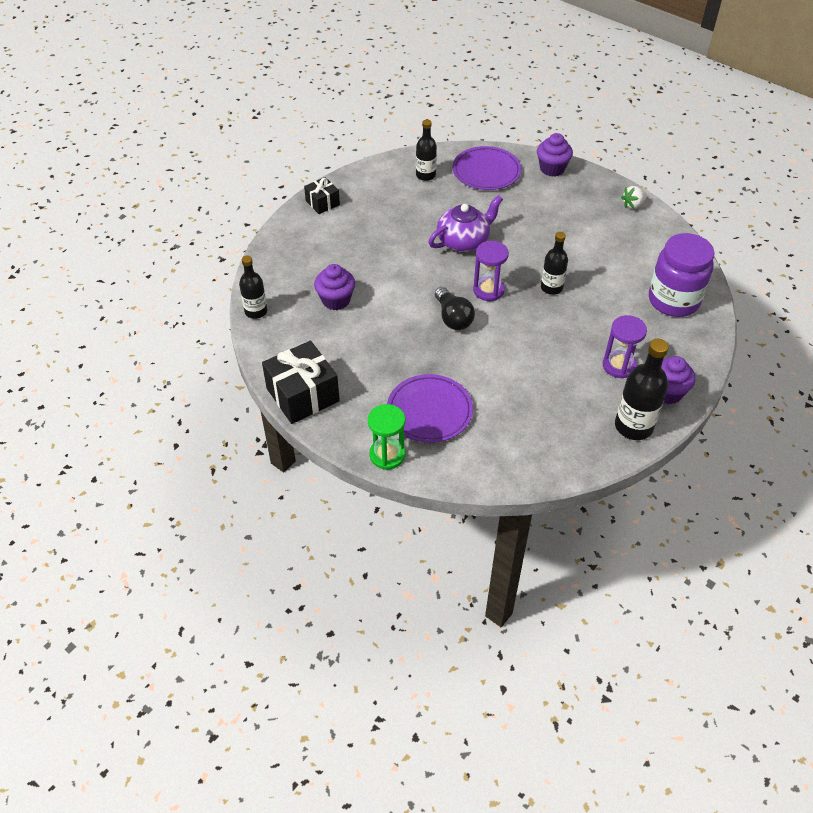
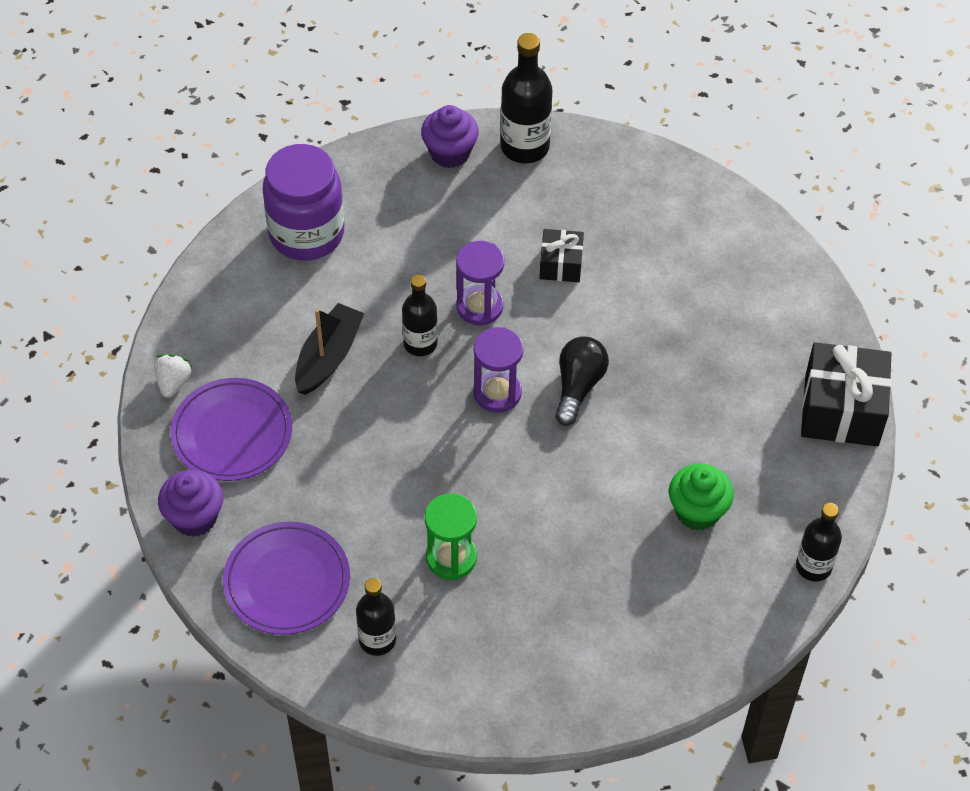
camera: 140 degrees left, 5 degrees up
(322, 203) = (573, 697): black gift -> black gift (561, 264)
(336, 300) = (697, 511): purple cupcake -> green cupcake
(387, 455) = (803, 283): green hourglass -> green hourglass (451, 558)
(429, 411) = (716, 297): purple plate -> purple plate (232, 433)
(464, 241) = (448, 485): purple teapot -> none
(584, 255) = (328, 357): none -> black boat
(619, 365) = (462, 209): purple hourglass -> purple hourglass (479, 306)
(633, 205) = (173, 383): white strawberry -> white strawberry turned 90 degrees counterclockwise

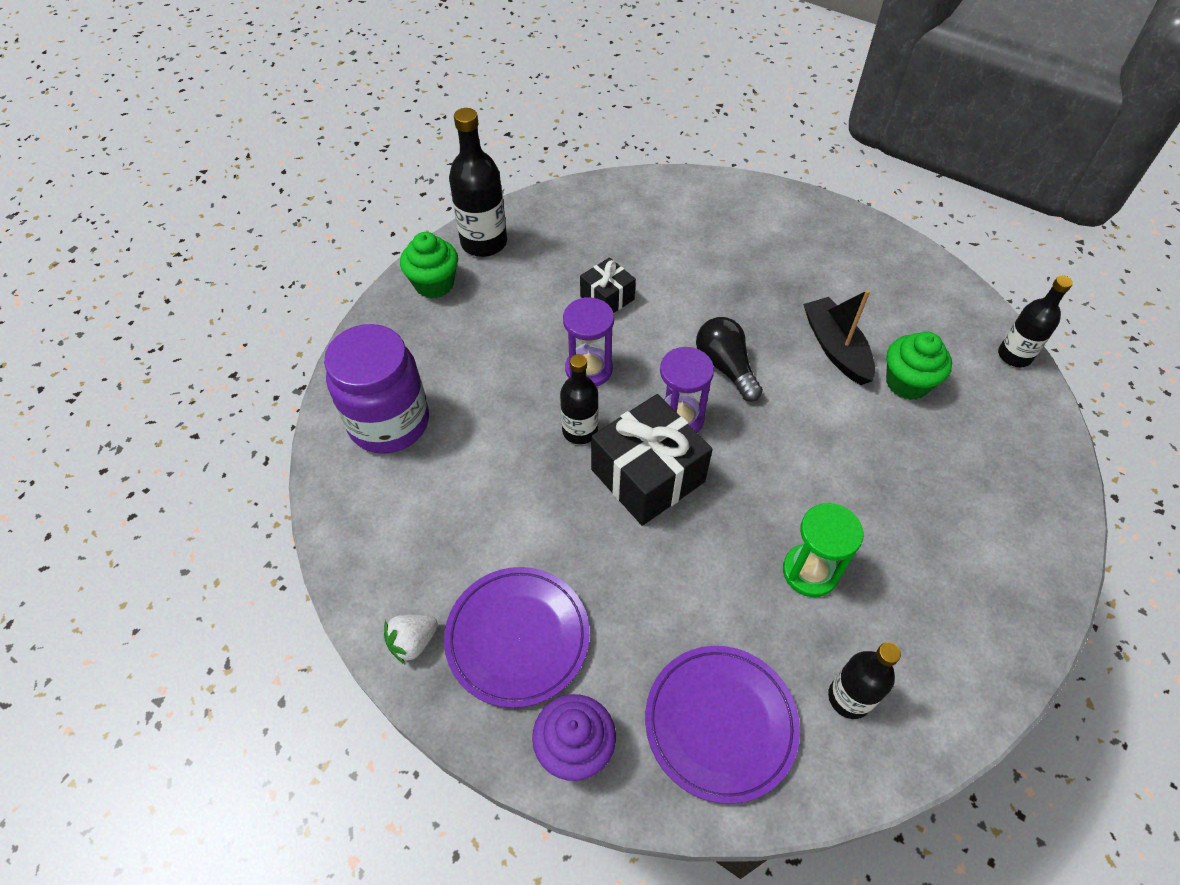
camera: 45 degrees left, 0 degrees up
(173, 383) = (413, 642): white strawberry -> white strawberry turned 90 degrees counterclockwise
(328, 357) = (522, 501): black boat -> black boat (835, 348)
(450, 153) = (434, 284): purple cupcake -> green cupcake
(841, 410) = (890, 250): black gift -> black gift (648, 475)

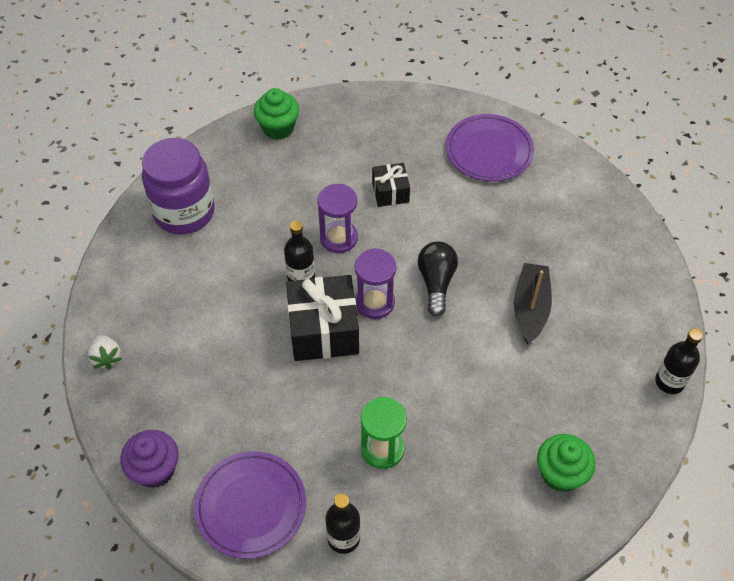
camera: 30 degrees right, 0 degrees up
(413, 642) = (106, 358): white strawberry -> white strawberry turned 105 degrees counterclockwise
(484, 242) = (333, 112): black bottle -> none
(517, 637) = (168, 388): purple plate -> purple plate (489, 151)
(907, 383) = (564, 359): green cupcake -> green cupcake (560, 474)

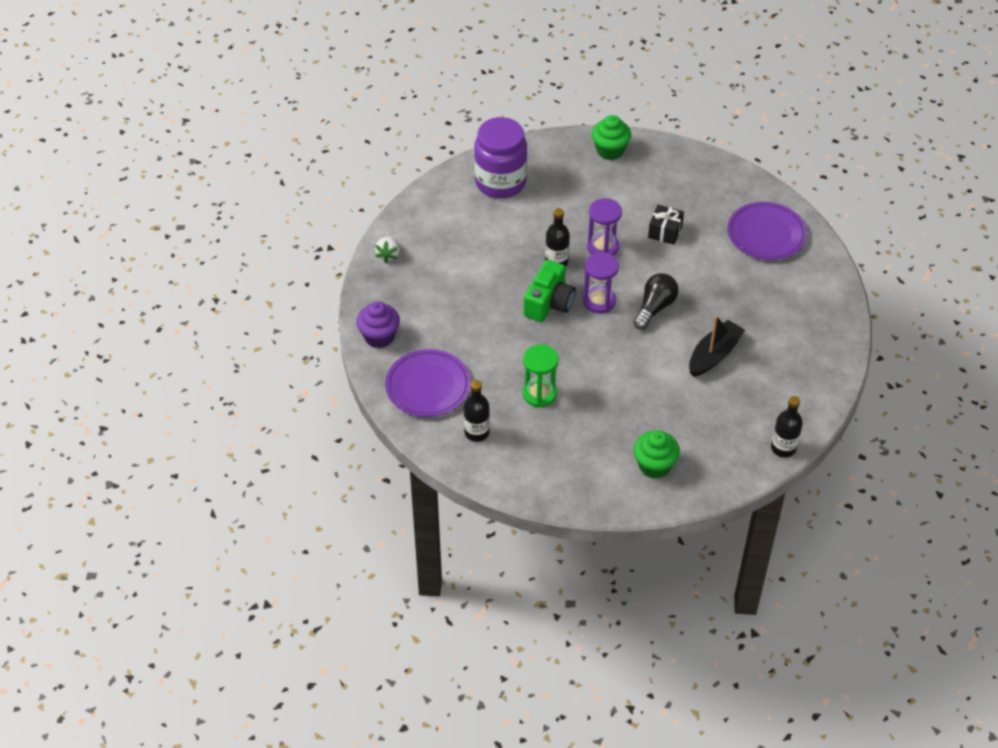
camera: 30 degrees right, 5 degrees down
(323, 330) = (549, 303): black gift -> green camera

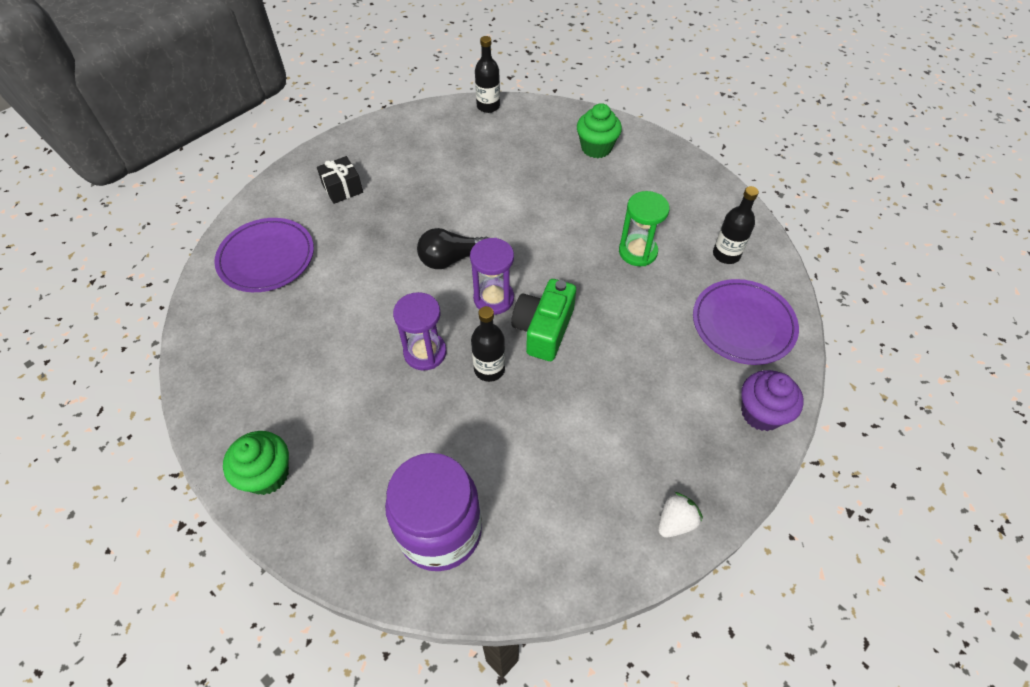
camera: 140 degrees left, 5 degrees up
(549, 303) = (543, 329): green camera -> green camera turned 45 degrees counterclockwise
(665, 231) = (346, 325): black gift -> black gift (342, 188)
(714, 355) = (453, 191): black boat -> none

